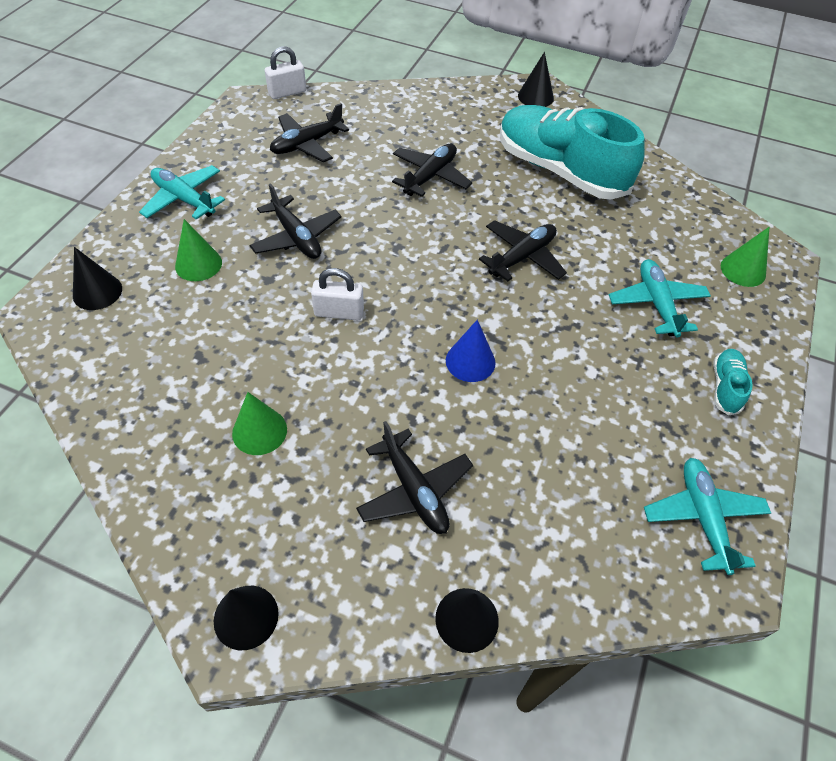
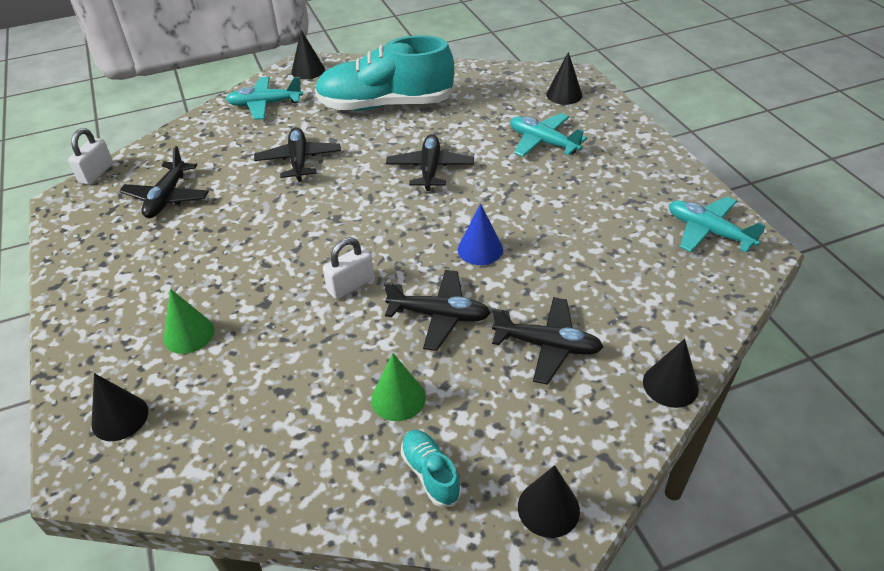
camera: 40 degrees left, 10 degrees down
(184, 199) = (107, 300): turquoise plane -> turquoise plane (265, 104)
(296, 237) = (248, 262): black plane -> black plane (439, 315)
(725, 387) = (634, 160): turquoise shoe -> turquoise shoe (430, 474)
(743, 270) = (564, 95): green cone -> black cone

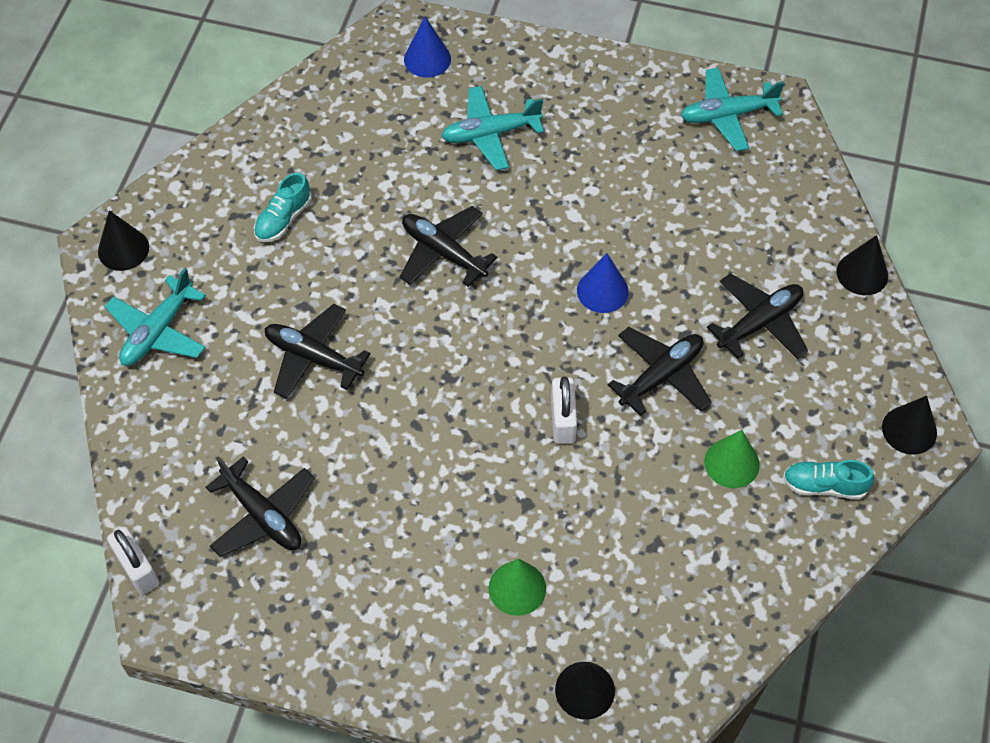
camera: 55 degrees left, 15 degrees up
(385, 105) = (283, 219): turquoise shoe -> turquoise shoe, size x0.41
(564, 95) = (427, 59): black cone -> blue cone

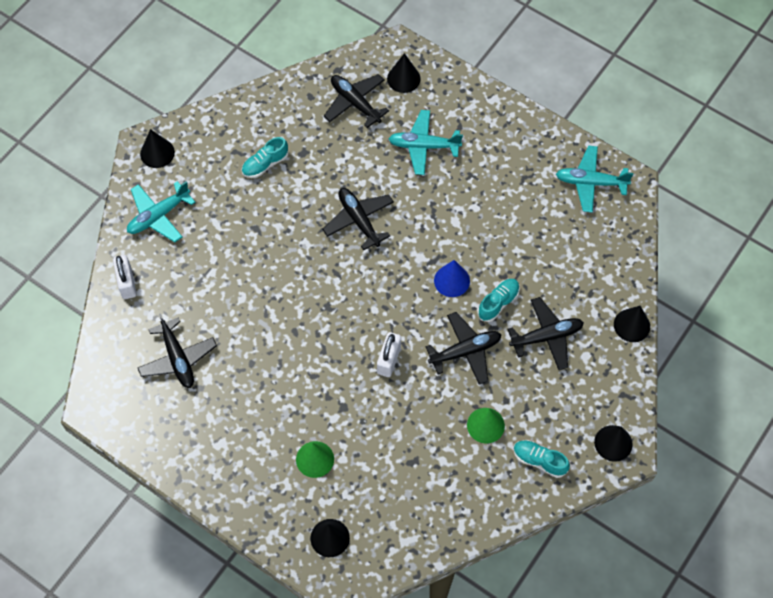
camera: 20 degrees right, 5 degrees up
(137, 569) = (91, 367): white padlock -> white padlock (127, 283)
(313, 357) = (248, 265): black plane -> black plane (355, 103)
(427, 59) = (403, 78): blue cone -> black cone
(677, 300) = (498, 303): none -> turquoise shoe

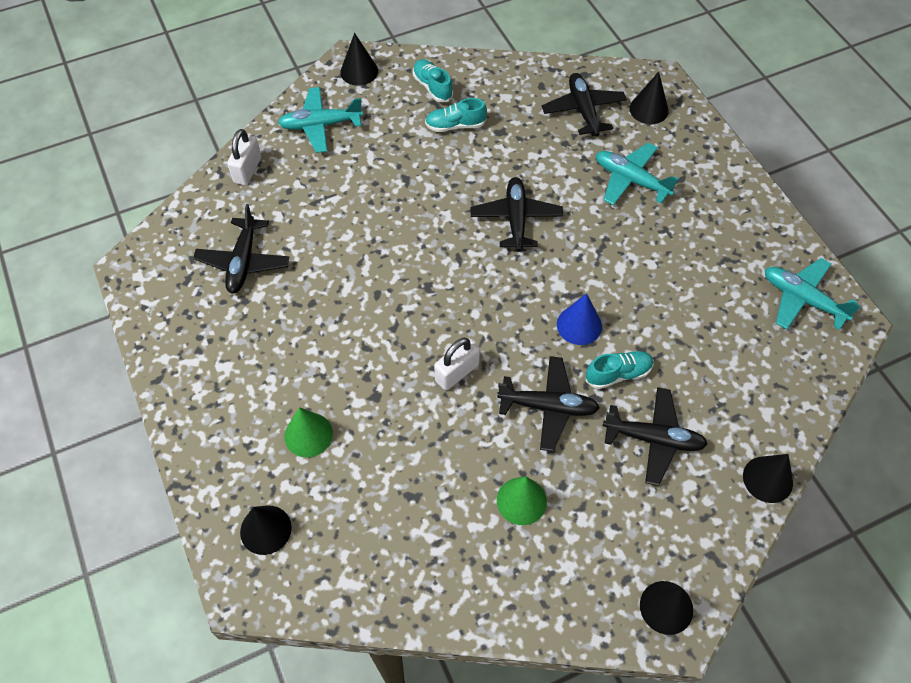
camera: 30 degrees right, 5 degrees down
(539, 461) = (561, 577): turquoise shoe -> turquoise shoe (432, 87)

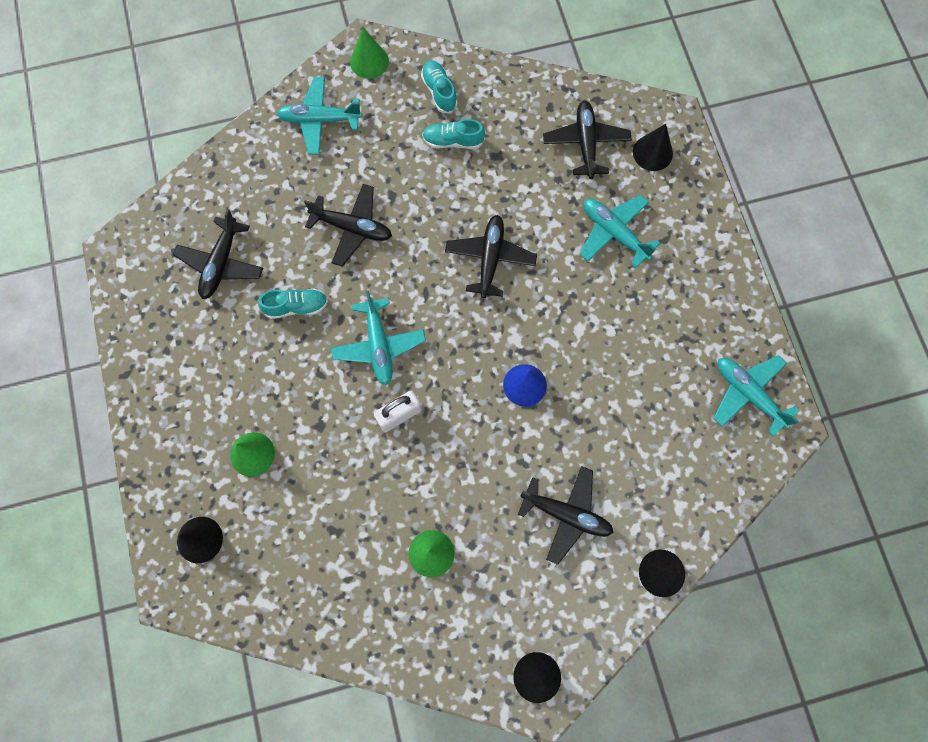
camera: 10 degrees right, 15 degrees up
(247, 170) = (240, 161): white padlock -> none
(359, 71) = (369, 61): black cone -> green cone
(421, 311) = (379, 345): none -> turquoise plane
(548, 407) = (476, 465): black plane -> black plane (352, 228)
(618, 374) = (549, 442): turquoise shoe -> turquoise shoe (296, 307)

